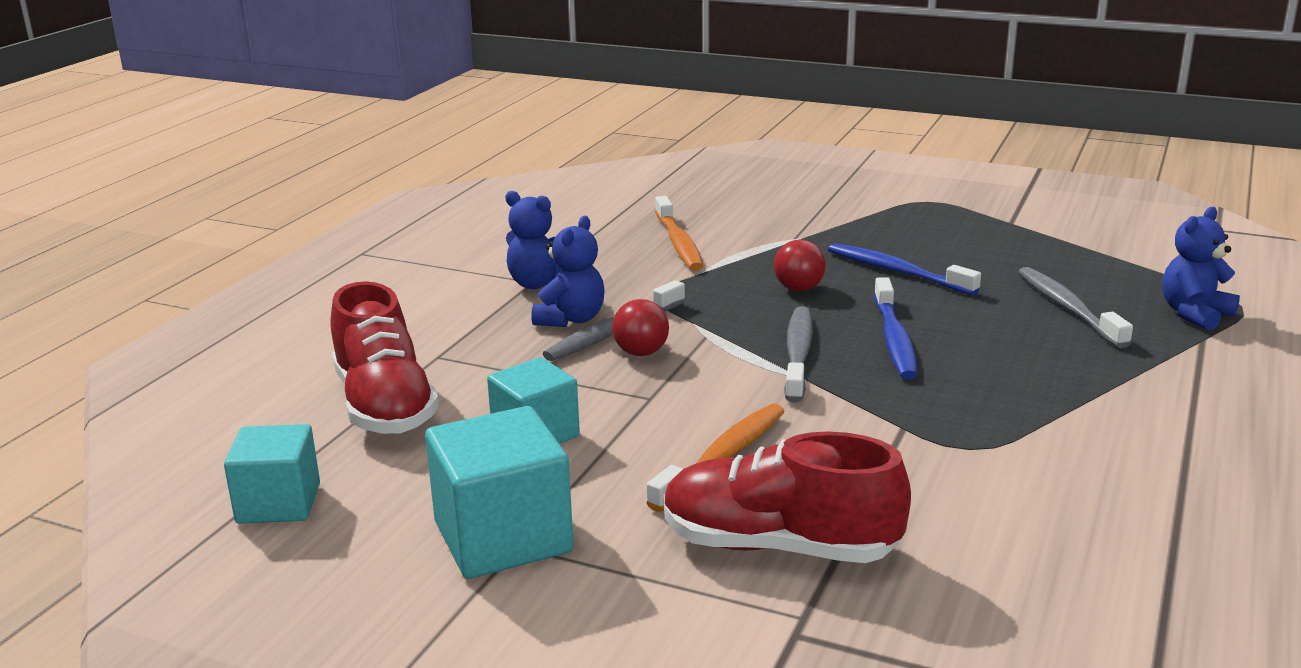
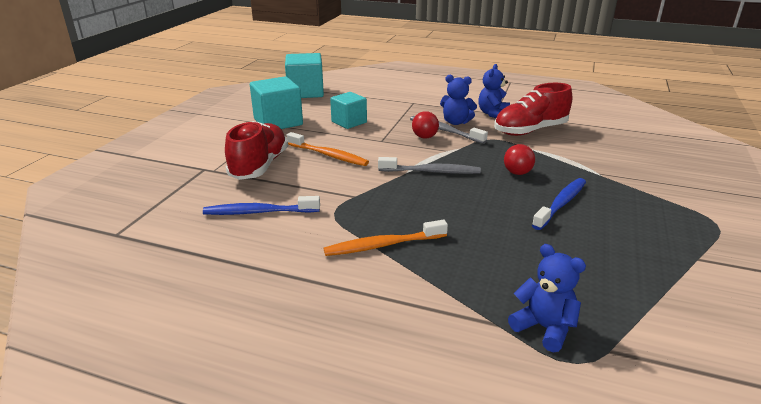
camera: 85 degrees right, 5 degrees up
(278, 503) = (305, 92): turquoise cube -> turquoise cube, size x1.51
(385, 405) = (371, 98): red shoe -> red shoe (530, 131)
(678, 243) = (566, 141): orange toothbrush -> orange toothbrush (383, 245)
(894, 339) = (458, 198): blue toothbrush -> blue toothbrush (259, 212)
(1068, 308) = (529, 265): grey toothbrush -> none

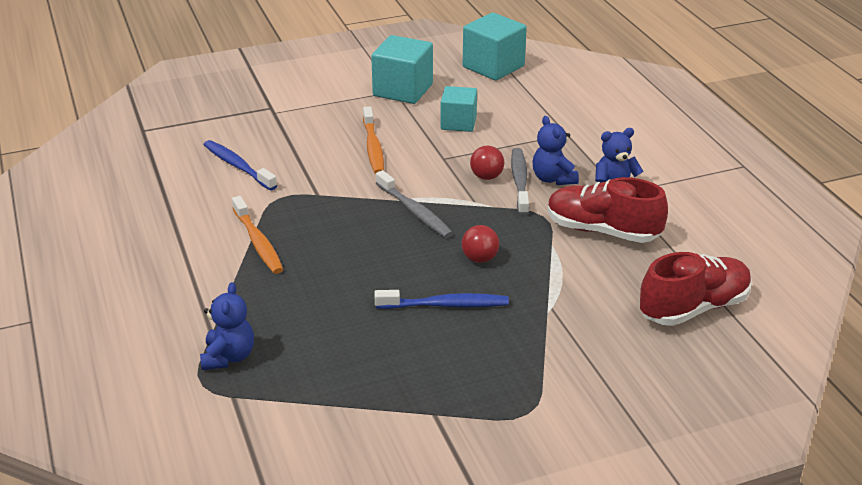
camera: 50 degrees right, 5 degrees up
(259, 166) = (308, 127): red shoe -> red shoe (693, 308)
(383, 245) = (258, 242): orange toothbrush -> orange toothbrush turned 150 degrees counterclockwise

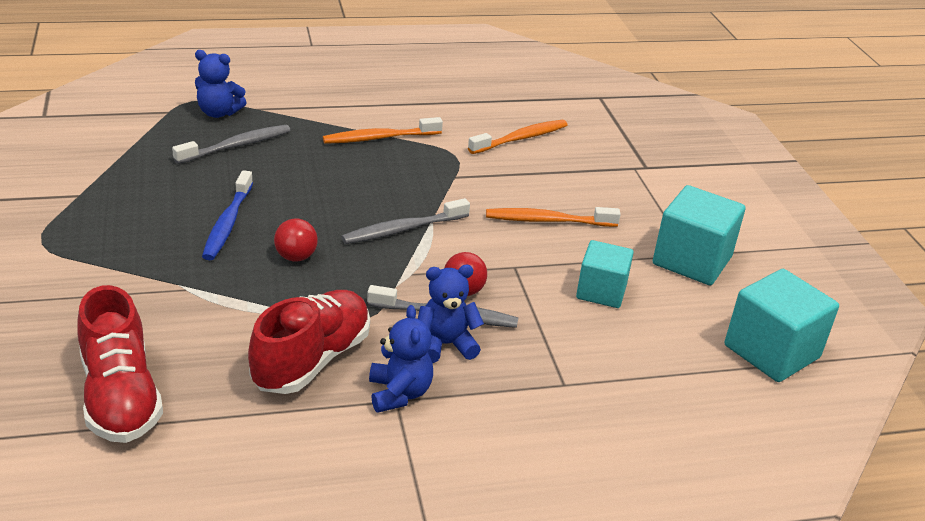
camera: 95 degrees right, 0 degrees up
(238, 166) = (520, 139): blue toothbrush -> orange toothbrush
(301, 329) = (236, 146): none -> grey toothbrush

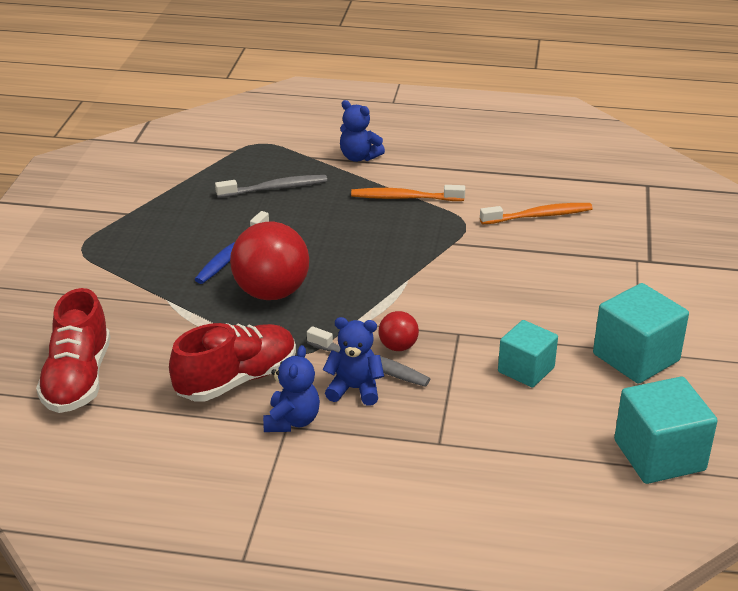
camera: 25 degrees right, 0 degrees up
(218, 113) = (276, 157): blue teddy bear -> blue teddy bear (359, 157)
(296, 257) = (271, 293): red ball -> red ball, size x2.06
(403, 229) = (377, 284): grey toothbrush -> none
(548, 221) = (516, 297): orange toothbrush -> none

